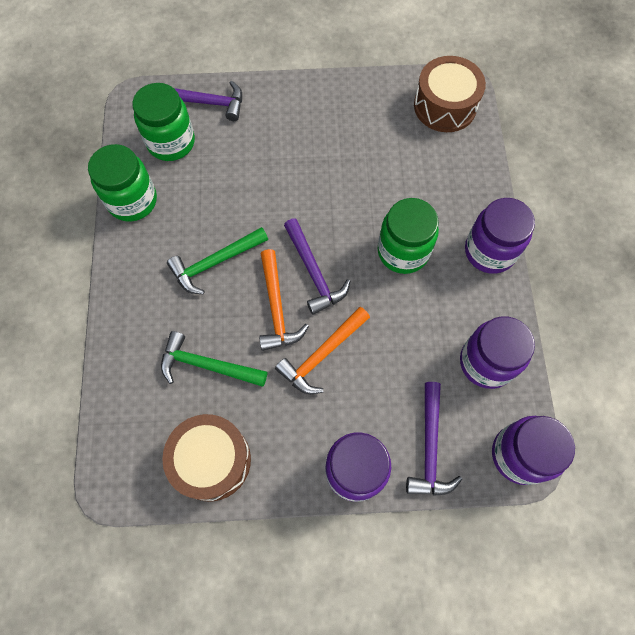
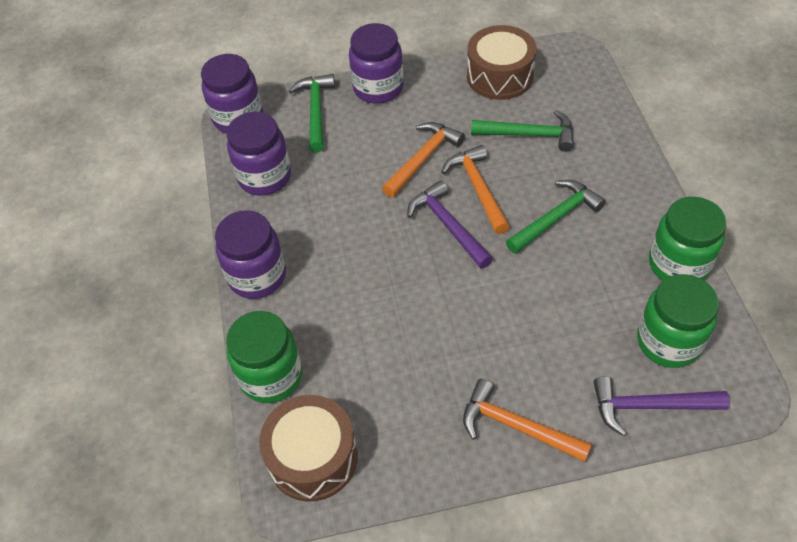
camera: 175 degrees right, 15 degrees down
(301, 103) = (516, 427): none -> orange hammer
(403, 251) = (354, 261): green jar -> green jar (271, 376)
(430, 447) = (316, 111): purple hammer -> green hammer

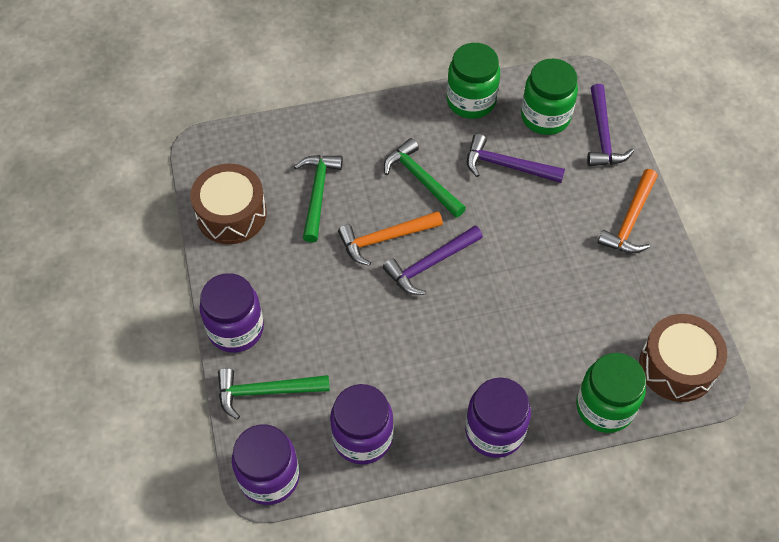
camera: 95 degrees left, 5 degrees up
(423, 158) = (344, 285): orange hammer -> none
(585, 298) = (507, 166): none -> purple hammer

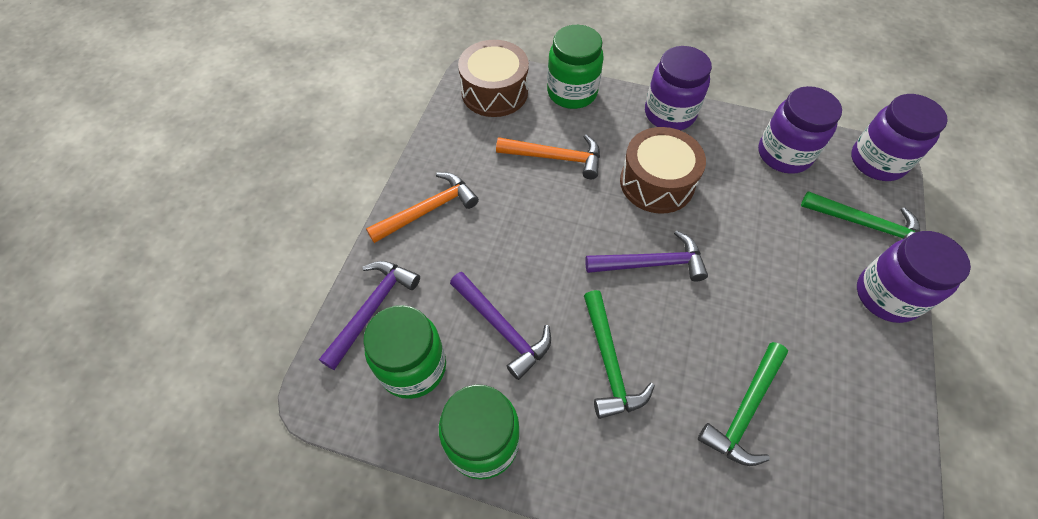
camera: 150 degrees left, 0 degrees up
(231, 214) = (867, 439): brown drum -> brown drum (657, 182)
(385, 239) = (686, 313): orange hammer -> orange hammer (555, 157)

